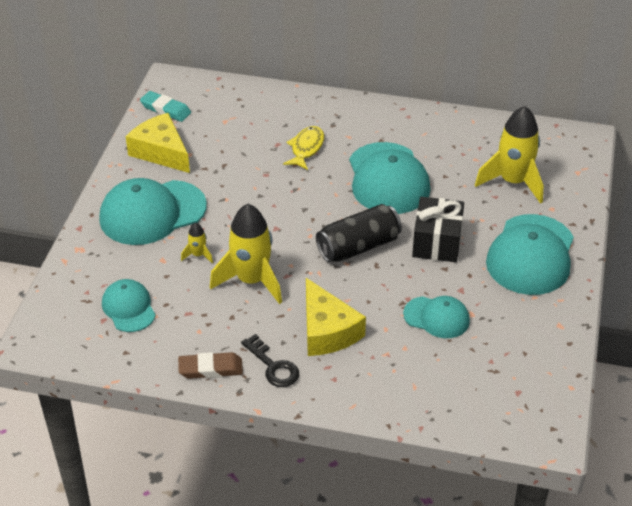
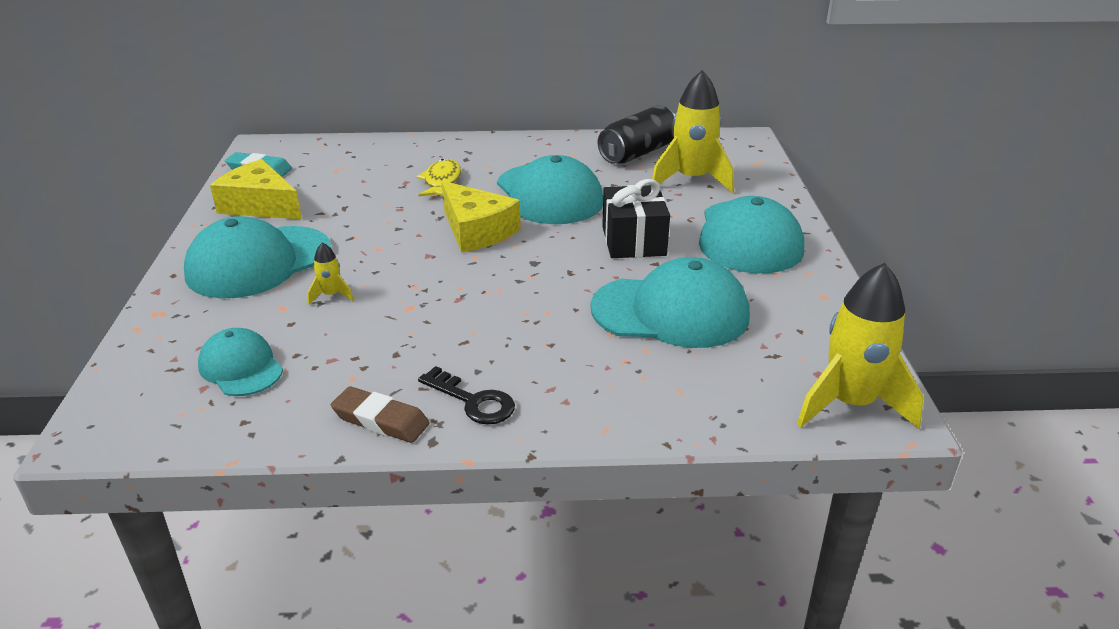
camera: 15 degrees left, 10 degrees down
(210, 369) = (381, 420): brown eraser -> brown eraser turned 45 degrees clockwise
(251, 280) = (412, 311): yellow rocket -> yellow rocket (850, 404)
(327, 331) = (534, 348): yellow cheese -> yellow cheese (476, 231)
(358, 247) = (540, 258): black can -> black can (638, 153)
(437, 317) = (671, 312): turquoise cap -> turquoise cap, size x1.77

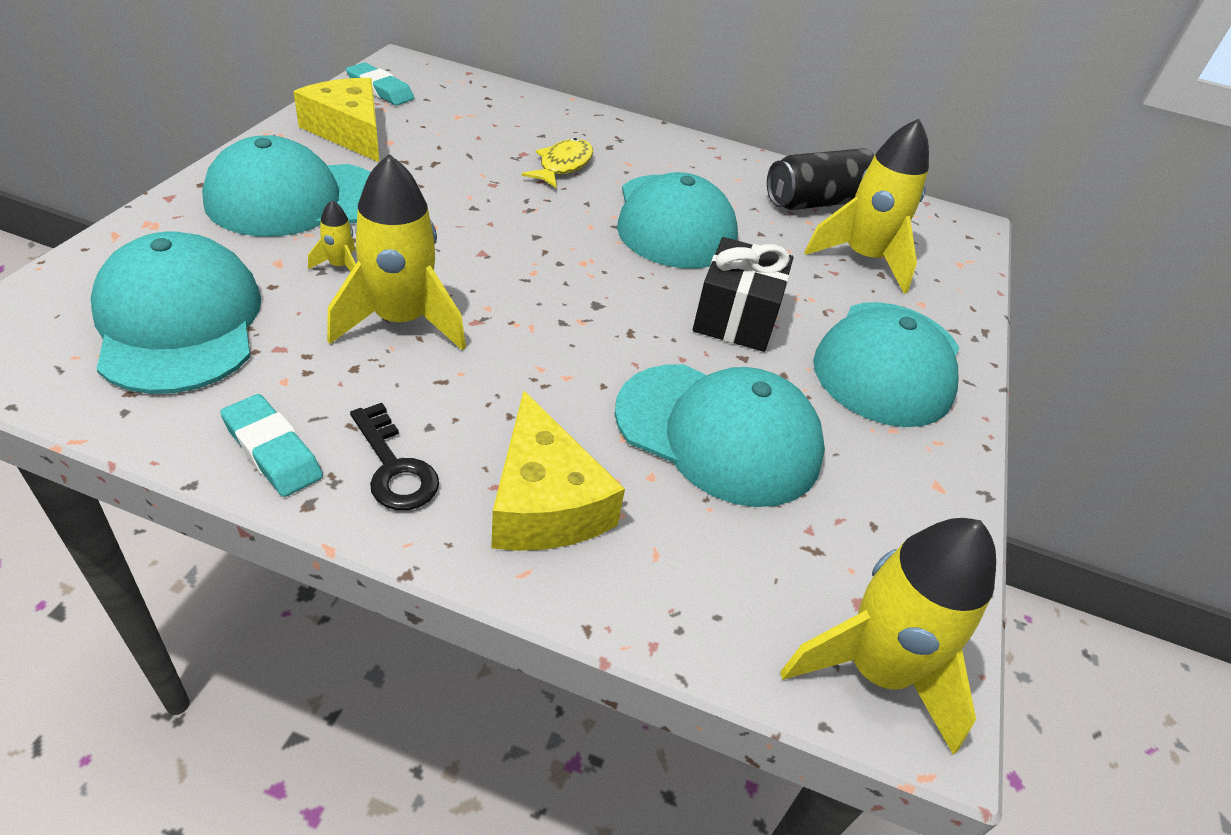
camera: 15 degrees right, 10 degrees up
(241, 367) = (179, 322): turquoise cap -> turquoise cap, size x1.77
(381, 420) = (272, 450): brown eraser -> turquoise eraser
(405, 315) = (401, 321): none -> yellow rocket
(476, 231) = (558, 240): yellow cheese -> yellow cheese (544, 502)

